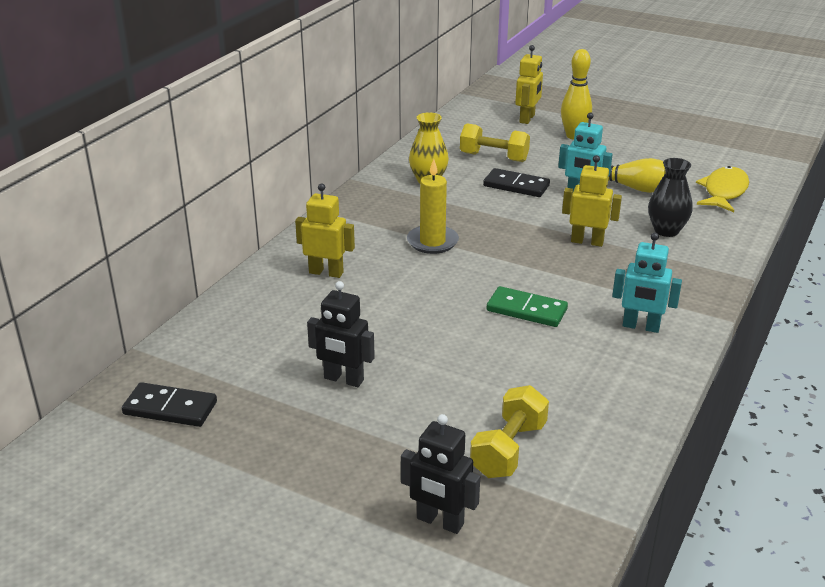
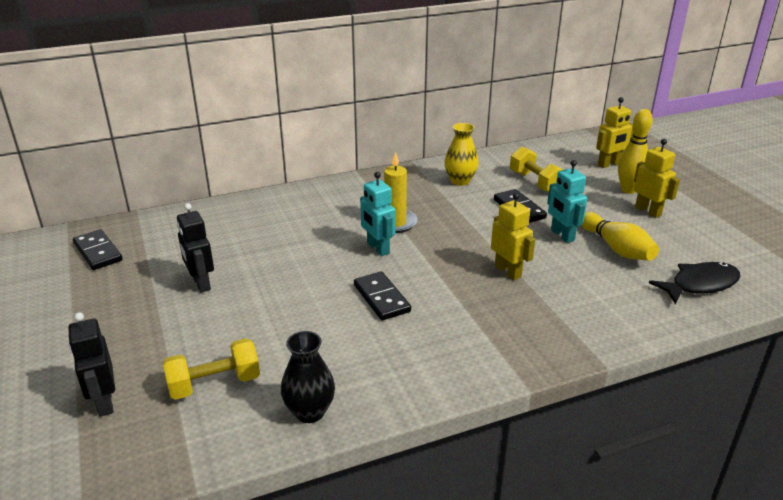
camera: 40 degrees right, 0 degrees up
(326, 272) = (299, 213): yellow robot -> yellow robot (648, 211)
(526, 310) = (381, 298): green domino -> black domino
(641, 327) = (445, 353): turquoise robot -> turquoise robot (377, 248)
(666, 230) = (590, 292): black vase -> black vase (310, 412)
(723, 191) = (700, 284): yellow fish -> black fish

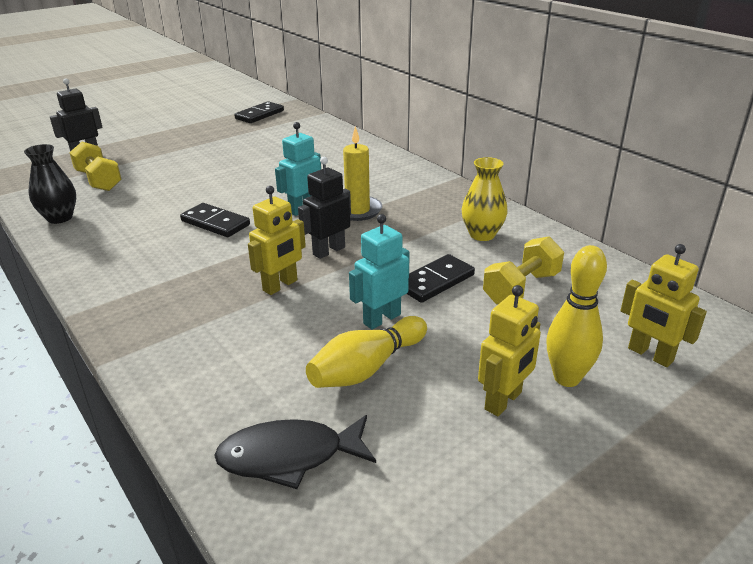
camera: 75 degrees right, 0 degrees up
(201, 283) = (225, 152): black robot -> black robot (328, 251)
(381, 298) = (215, 223): black domino -> black domino turned 75 degrees clockwise
(700, 284) = (289, 457): black fish -> black fish turned 120 degrees clockwise

